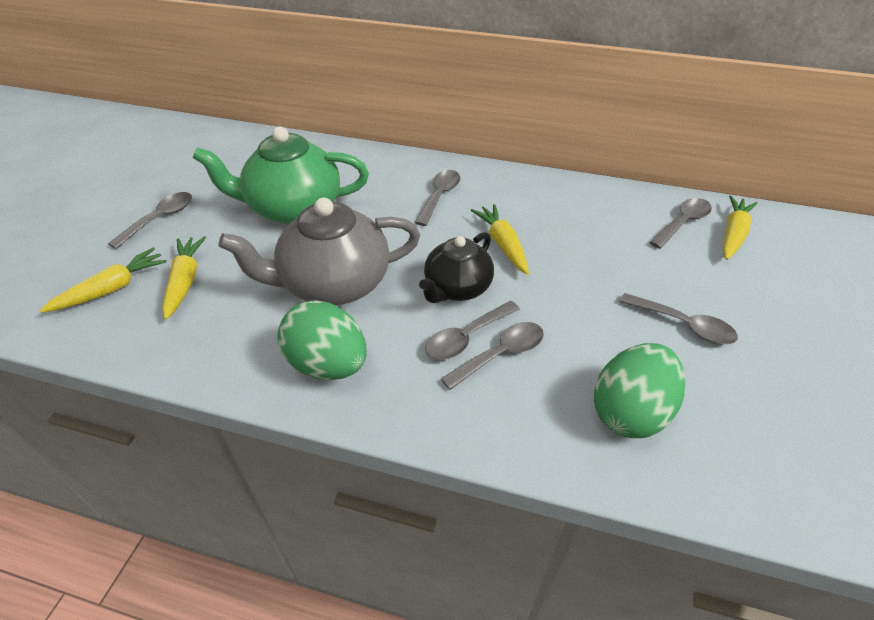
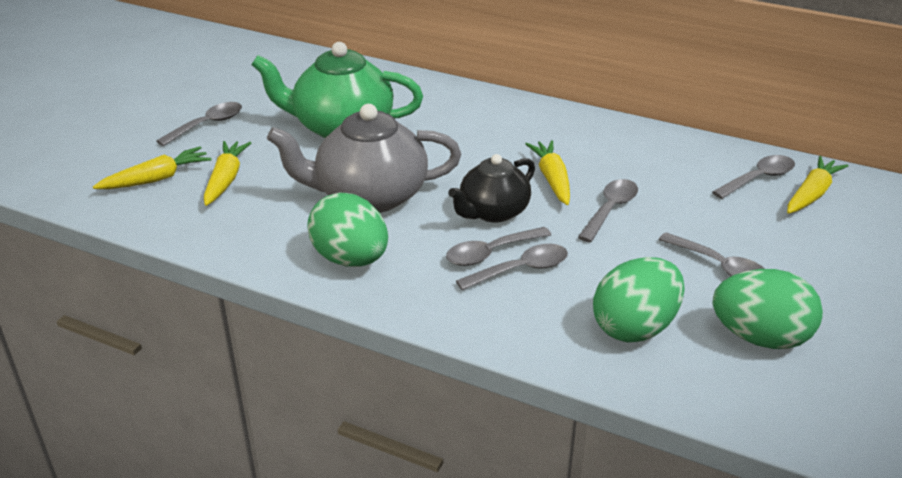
camera: 10 degrees right, 10 degrees down
(439, 196) = (497, 130): grey spoon -> grey spoon (610, 209)
(750, 406) = (760, 338): none -> green egg

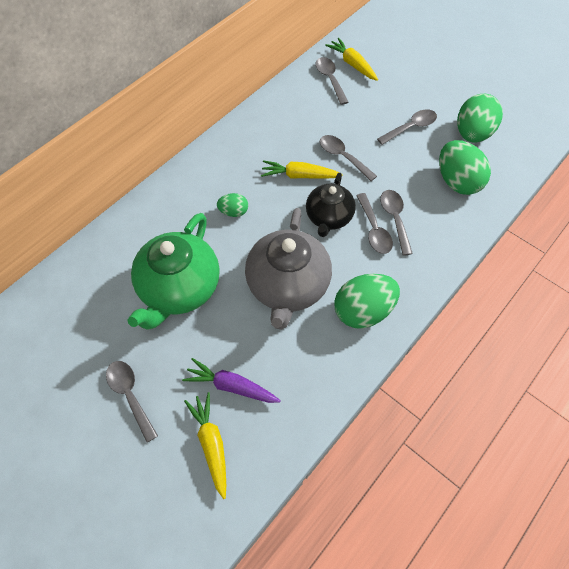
camera: 75 degrees left, 25 degrees up
(225, 180) = (232, 386): yellow carrot -> purple carrot
(465, 142) = (234, 212): none -> green egg
(493, 212) = (329, 217): black teapot -> black teapot turned 45 degrees clockwise

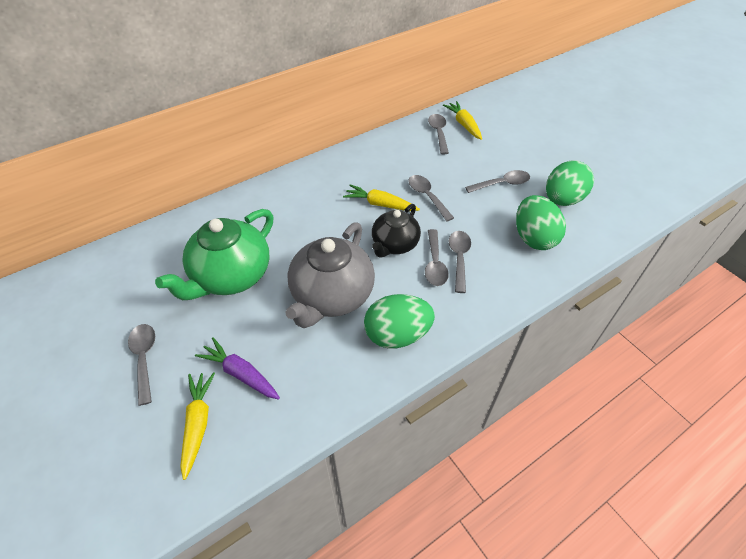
camera: 15 degrees right, 10 degrees down
(234, 212) = (307, 222): green egg -> none

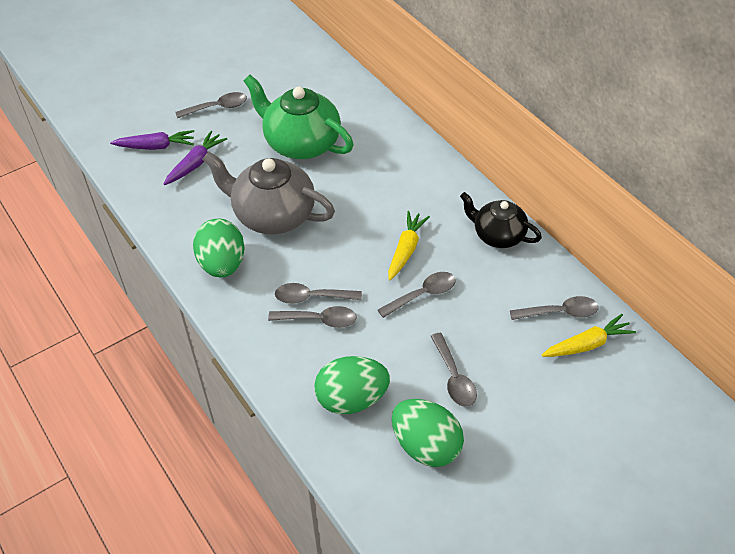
camera: 90 degrees right, 0 degrees up
(198, 424) = (155, 146): yellow carrot -> purple carrot
(394, 244) = (341, 263): black teapot -> black teapot (497, 235)

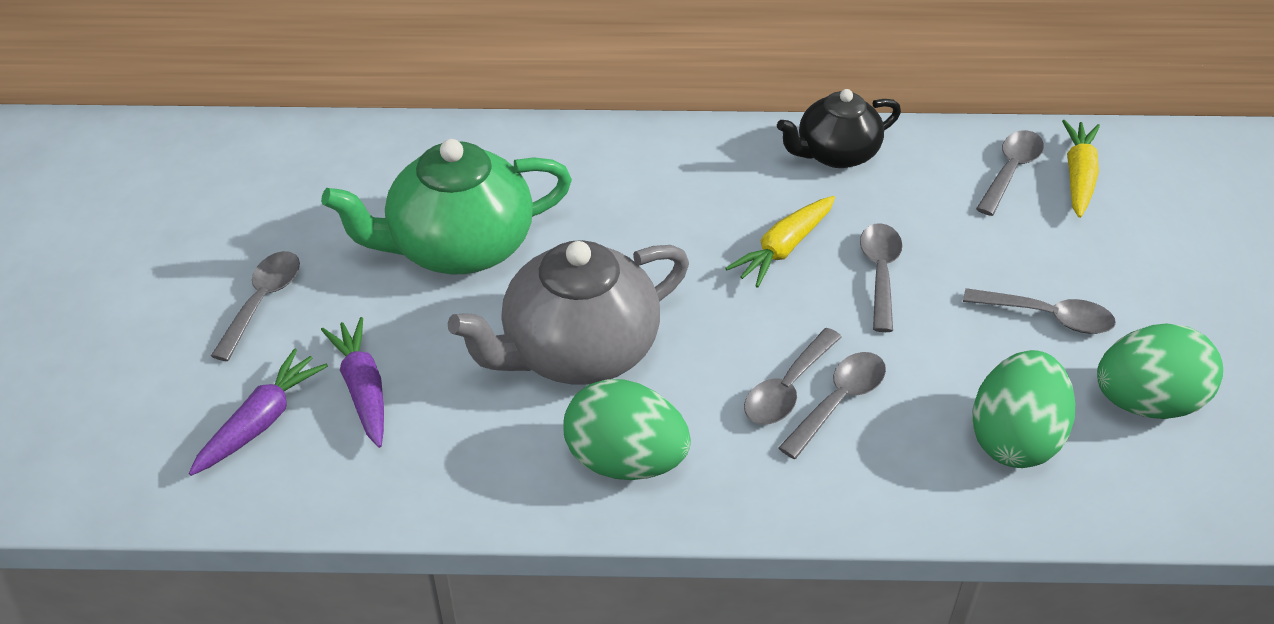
camera: 55 degrees left, 5 degrees down
(406, 250) = (784, 248): yellow carrot -> yellow carrot turned 105 degrees counterclockwise

